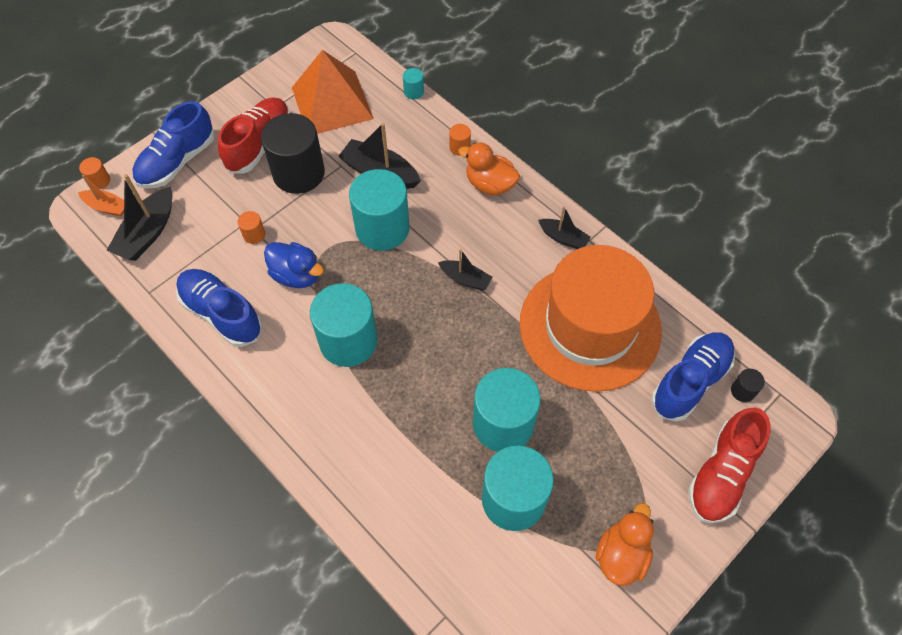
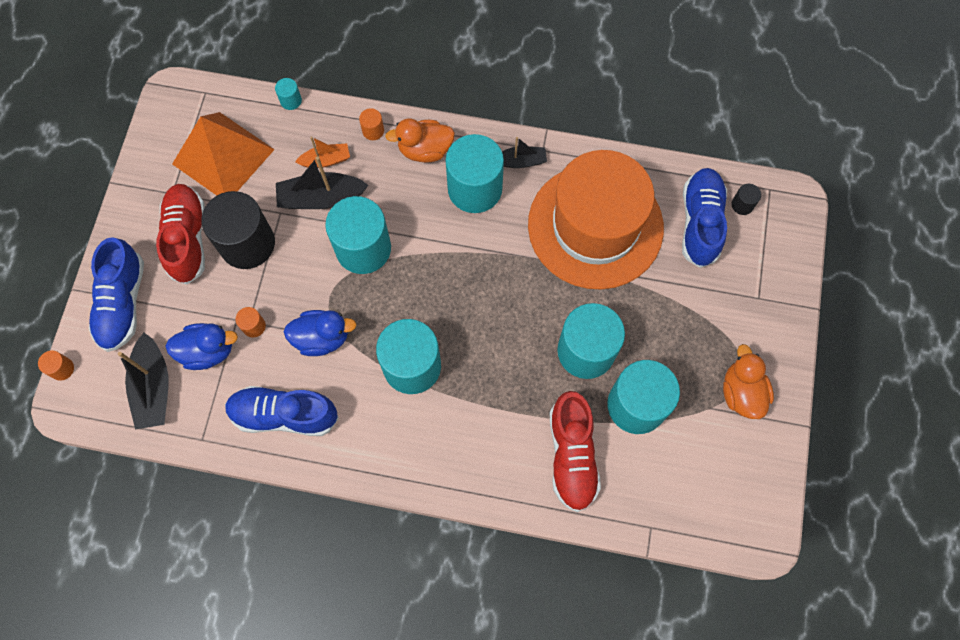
camera: 35 degrees left, 10 degrees up
(107, 207) = (92, 389): orange boat -> orange boat (326, 160)
(207, 232) = (208, 351): none -> blue duck
(465, 279) = (467, 249): black boat -> none
(508, 236) = (475, 189): none -> turquoise cylinder
(721, 474) = (769, 282): red shoe -> red shoe (572, 455)

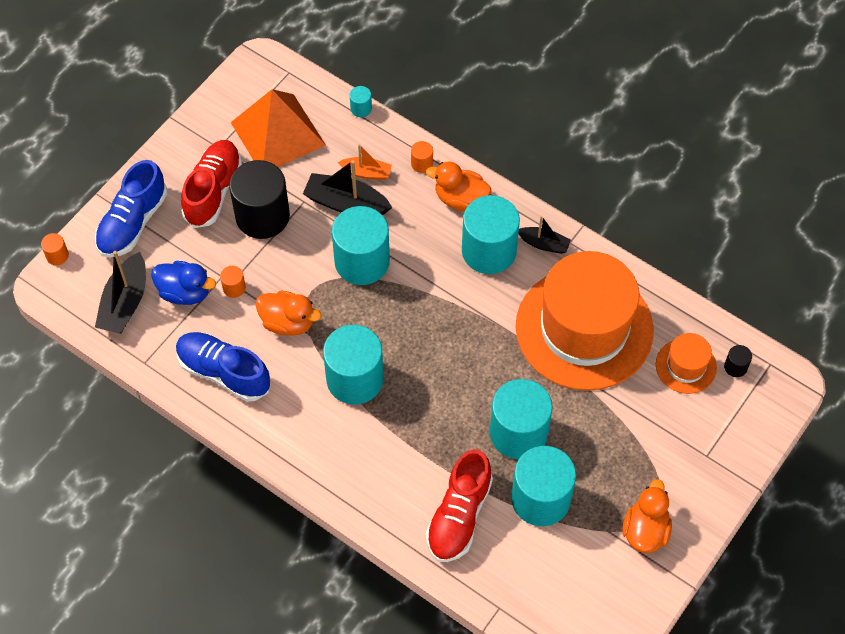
camera: 25 degrees right, 10 degrees down
(322, 338) = (288, 322): blue duck -> orange duck
(700, 222) = (686, 366): blue shoe -> orange hat

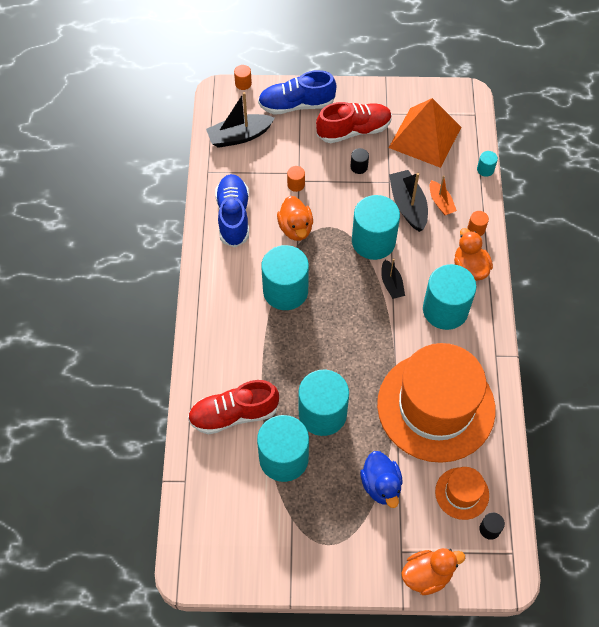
camera: 55 degrees right, 0 degrees up
(185, 292) = (271, 161): blue duck -> blue duck (381, 485)
(262, 216) = (359, 167): black cylinder -> black cylinder, size x0.41
(544, 244) = (480, 340): black boat -> black boat (391, 284)
(645, 530) = (310, 543): orange duck -> orange duck (427, 575)

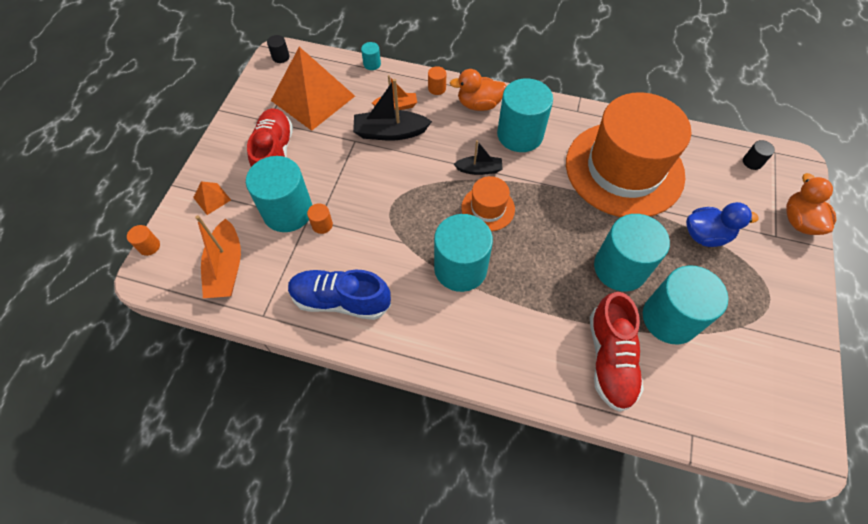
camera: 75 degrees left, 0 degrees up
(239, 136) = (226, 268): black boat -> orange boat
(295, 228) = (381, 239): orange duck -> none
(296, 105) = (212, 198): blue shoe -> orange pyramid
(359, 167) = (324, 161): black cylinder -> black cylinder (280, 57)
(373, 241) = (423, 172): turquoise cylinder -> turquoise cylinder (288, 211)
(462, 493) = (716, 173): orange hat -> orange hat (488, 208)

